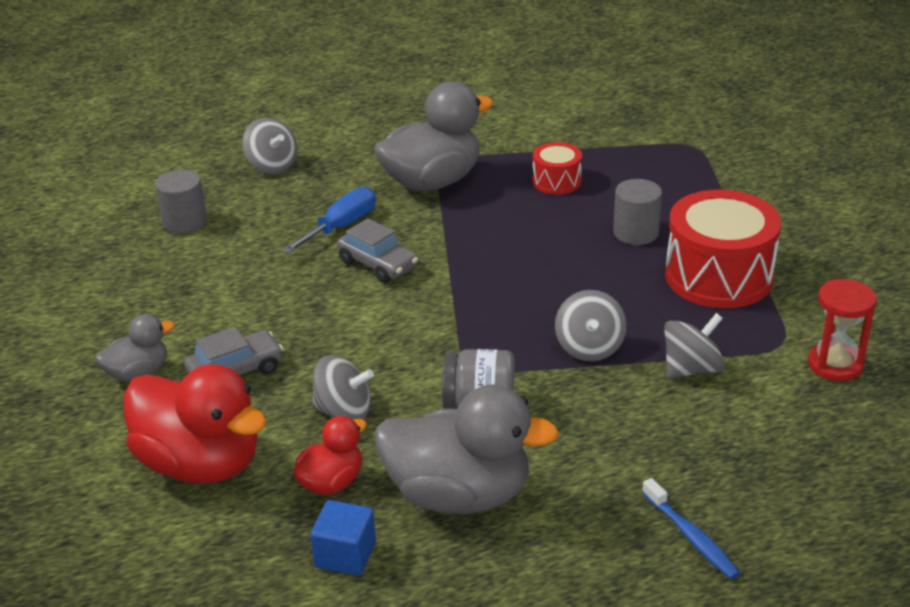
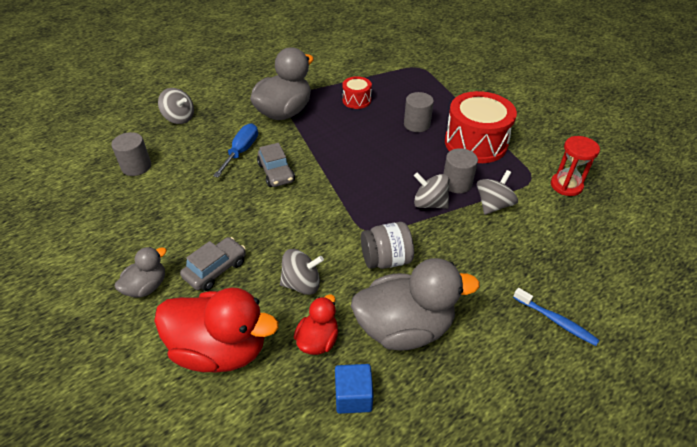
camera: 20 degrees left, 10 degrees up
(378, 264) = (276, 173): grey car -> grey car turned 45 degrees clockwise
(589, 348) = (429, 203): grey spinning top -> grey spinning top turned 135 degrees clockwise
(650, 328) = (457, 183): none -> grey cylinder

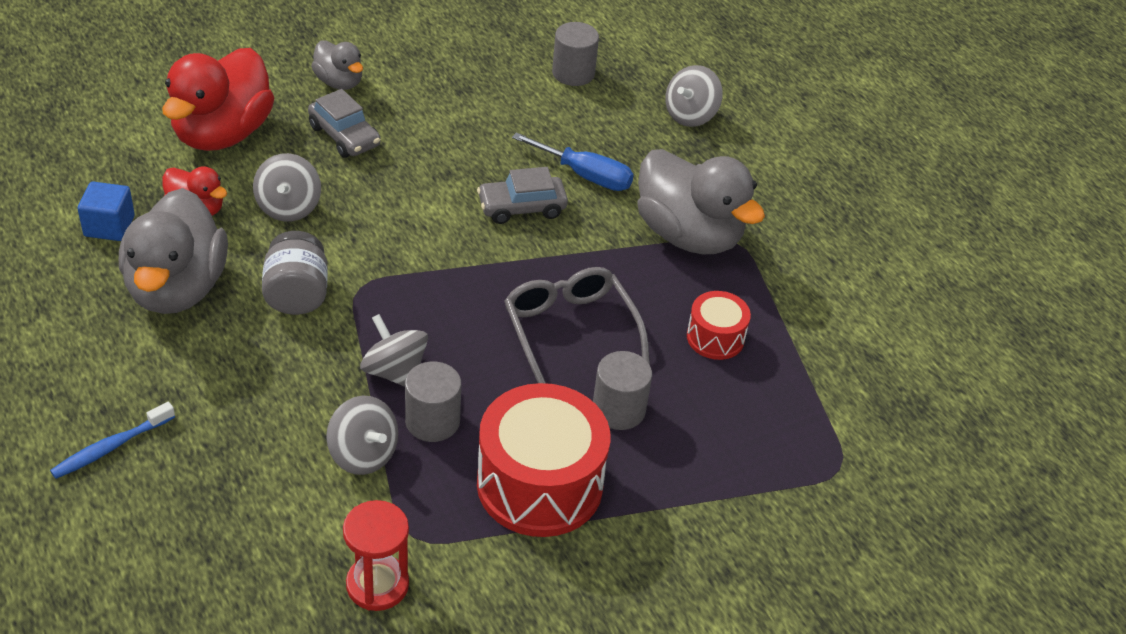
camera: 95 degrees right, 0 degrees up
(371, 144) = (570, 331): none -> grey glasses
(429, 203) = (394, 371): grey spinning top -> grey spinning top turned 75 degrees counterclockwise

